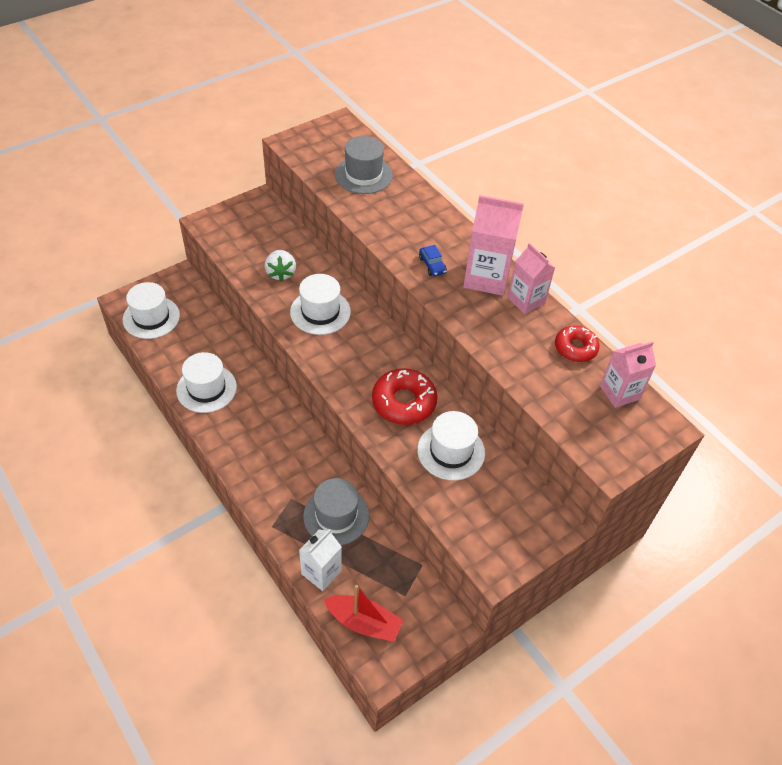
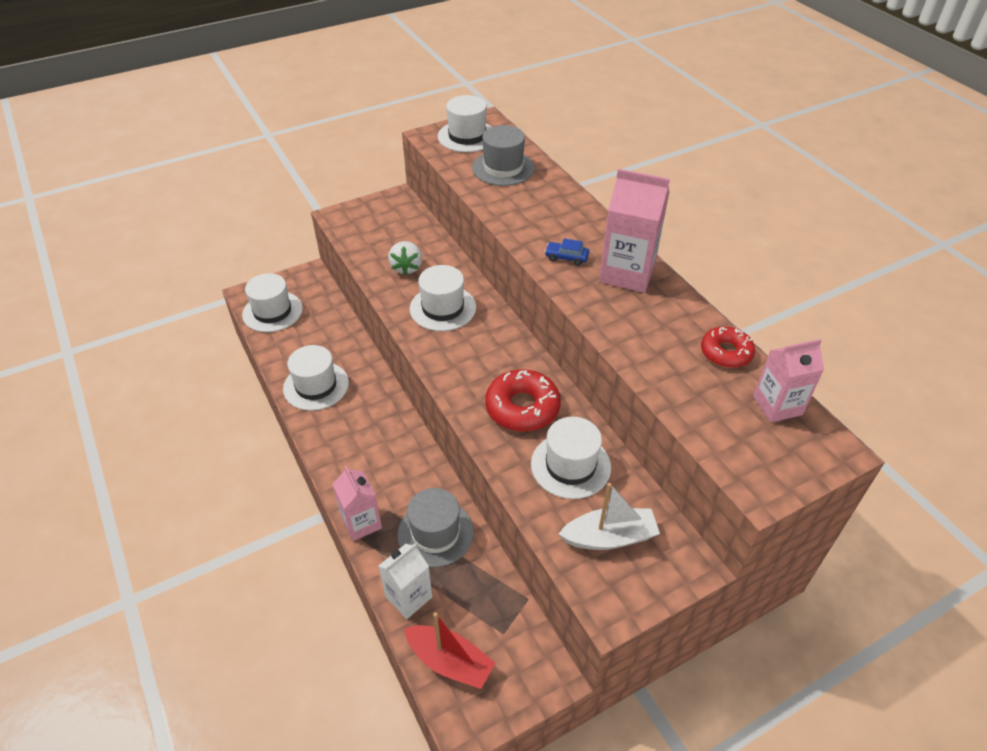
camera: 10 degrees right, 5 degrees down
(325, 141) = (467, 136): none -> white hat
(432, 265) = (566, 258): blue car -> blue car turned 120 degrees clockwise
(489, 510) = (609, 537): none -> white boat
(526, 300) = (670, 299): pink carton -> pink carton (361, 523)

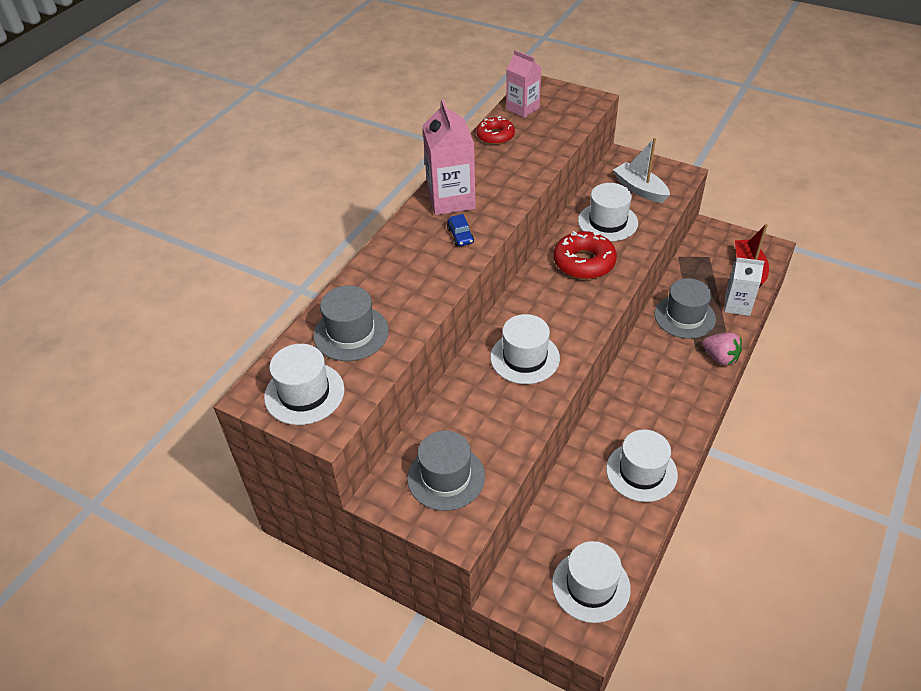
camera: 120 degrees left, 0 degrees up
(361, 523) = (720, 358): pink carton -> pink strawberry
(381, 226) = (446, 477): none -> grey hat
(407, 268) = (494, 414): white strawberry -> none

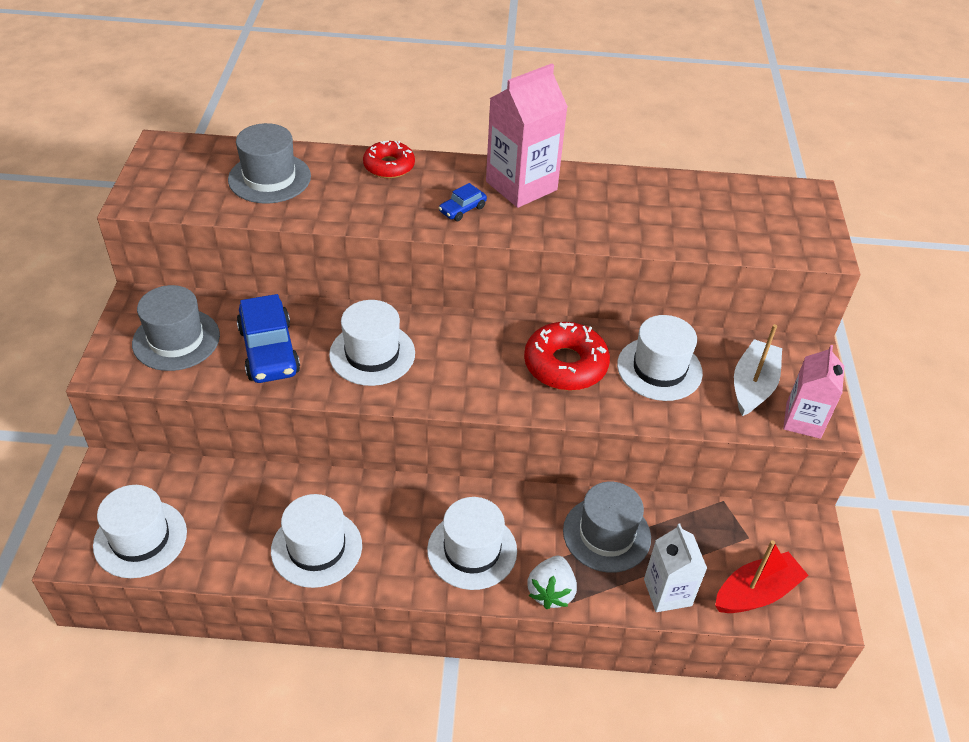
camera: 60 degrees right, 0 degrees up
(304, 393) = (176, 174): white hat -> white hat (472, 550)
(490, 418) = (269, 351): none -> blue car
(495, 136) = (669, 188): red donut -> red donut (389, 166)
(522, 108) = (746, 195): pink carton -> pink carton (803, 420)
(720, 358) = (551, 592): pink strawberry -> white strawberry

